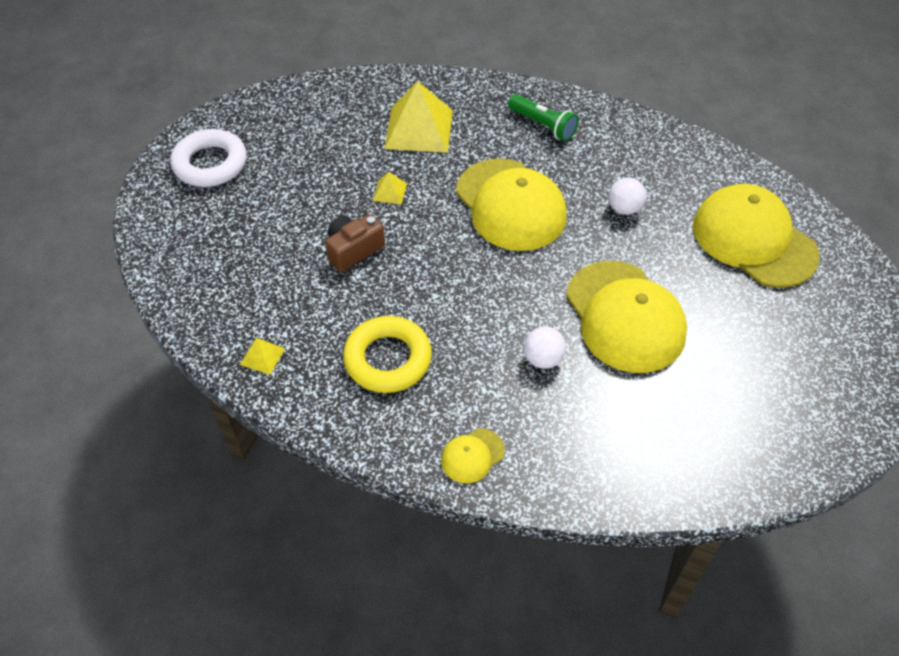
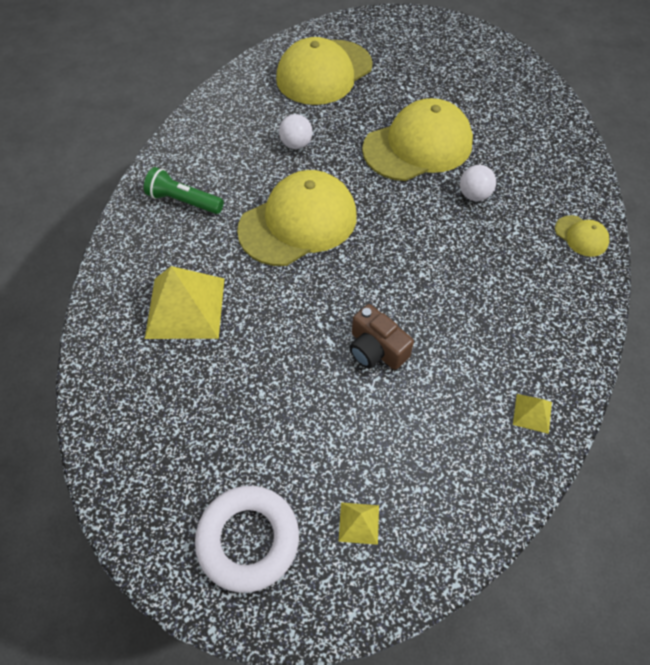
camera: 95 degrees left, 5 degrees up
(388, 359) = (505, 303): yellow ring -> none
(390, 192) = (287, 325): yellow pyramid -> yellow pyramid (359, 523)
(543, 125) = (184, 201): green flashlight -> green flashlight turned 105 degrees counterclockwise

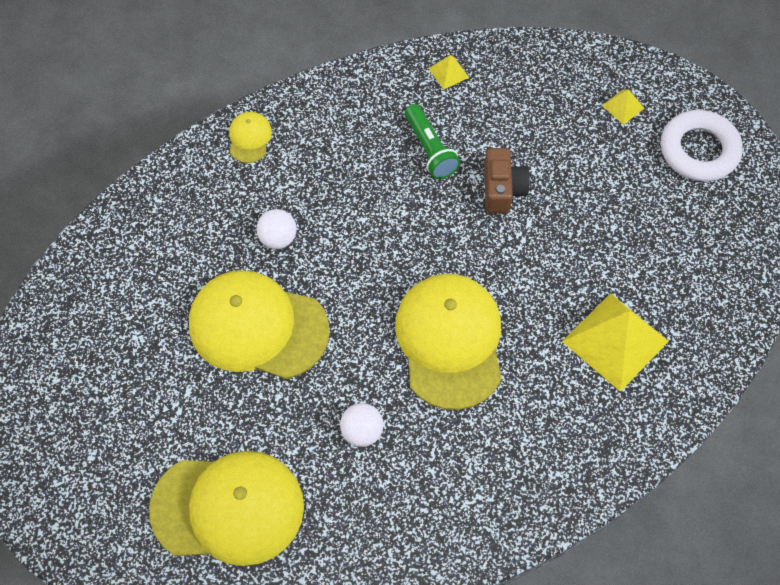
camera: 135 degrees left, 5 degrees up
(184, 201) = (529, 456): green flashlight -> green flashlight (430, 149)
(298, 222) = (450, 341): yellow cap -> yellow cap turned 75 degrees clockwise

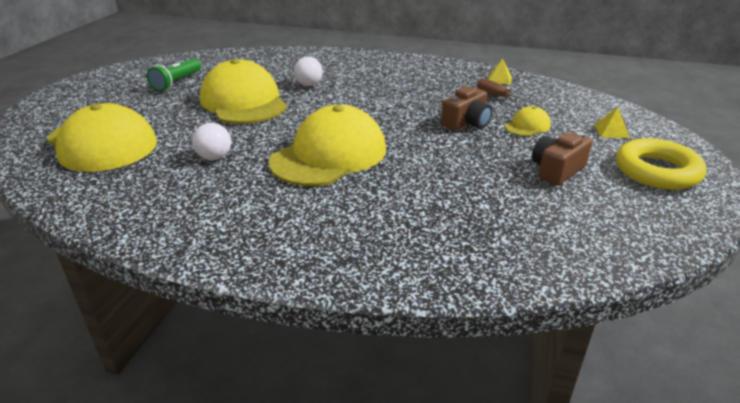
camera: 45 degrees right, 30 degrees down
(249, 138) = (354, 58): yellow cap -> yellow cap (527, 126)
(430, 149) = (443, 94): green flashlight -> green flashlight (176, 82)
(483, 114) = (499, 97): none -> brown screwdriver
(615, 341) = (444, 215): yellow pyramid -> none
(634, 210) = (556, 170): none -> brown camera
(699, 150) = (657, 171): white ring -> yellow ring

